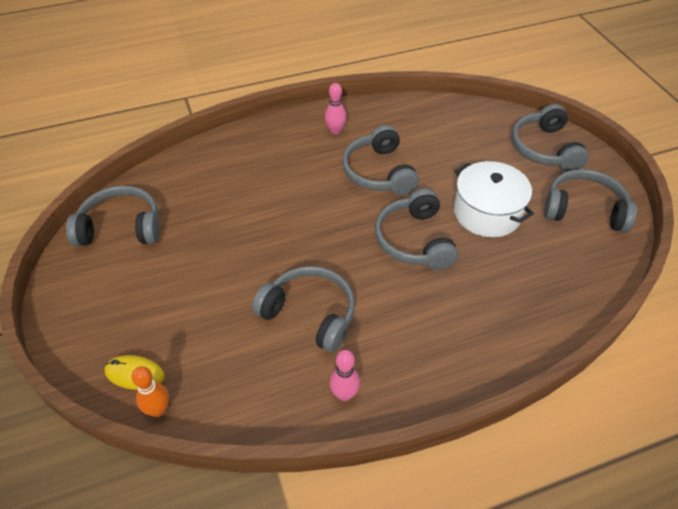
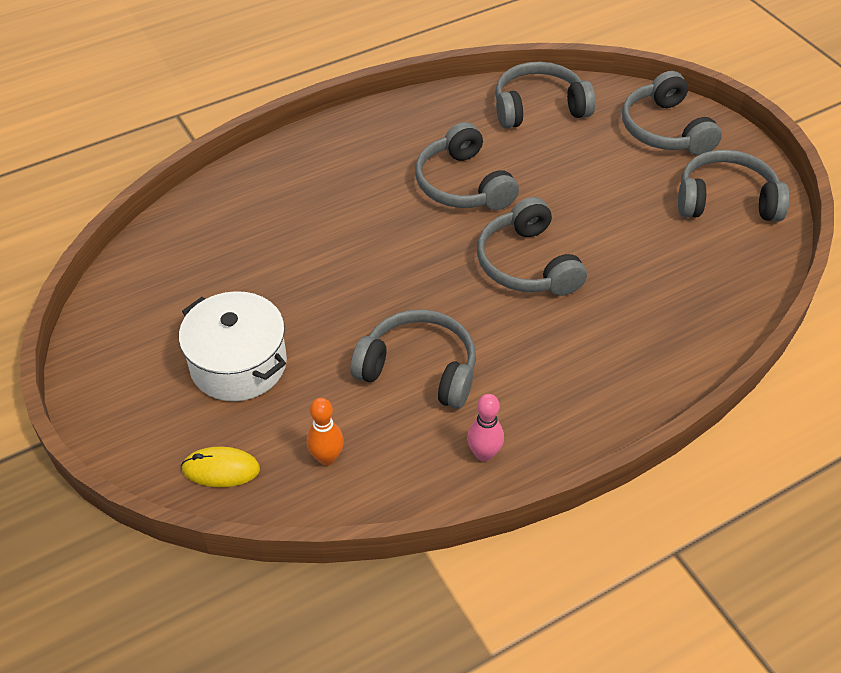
camera: 10 degrees left, 0 degrees up
(121, 227) = (145, 297): grey headphones -> grey headphones (539, 108)
(158, 410) = (263, 505): orange bowling pin -> orange bowling pin (327, 458)
(335, 131) = (393, 137): pink bowling pin -> none
(487, 213) = (609, 219): white pot -> white pot (238, 364)

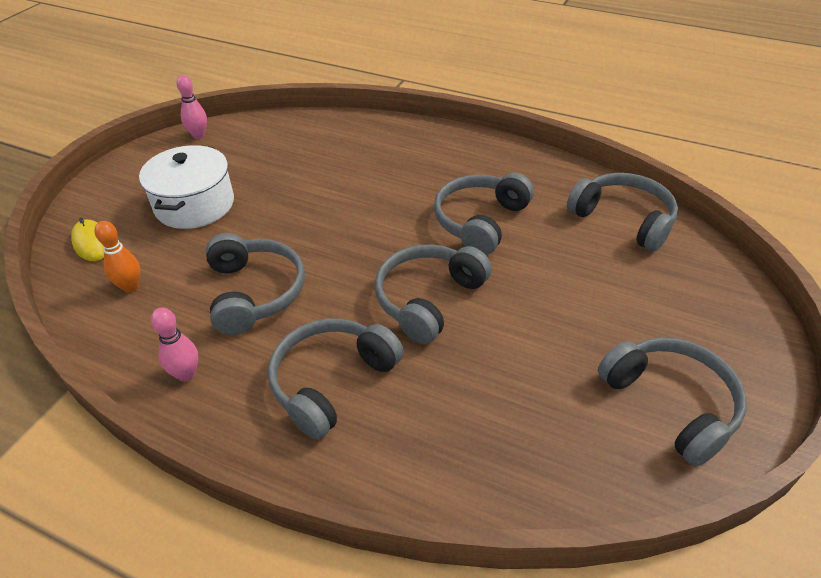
camera: 55 degrees right, 5 degrees down
(104, 314) = (198, 135): none -> pink bowling pin
(665, 129) = (708, 310): grey headphones -> grey headphones (332, 382)

